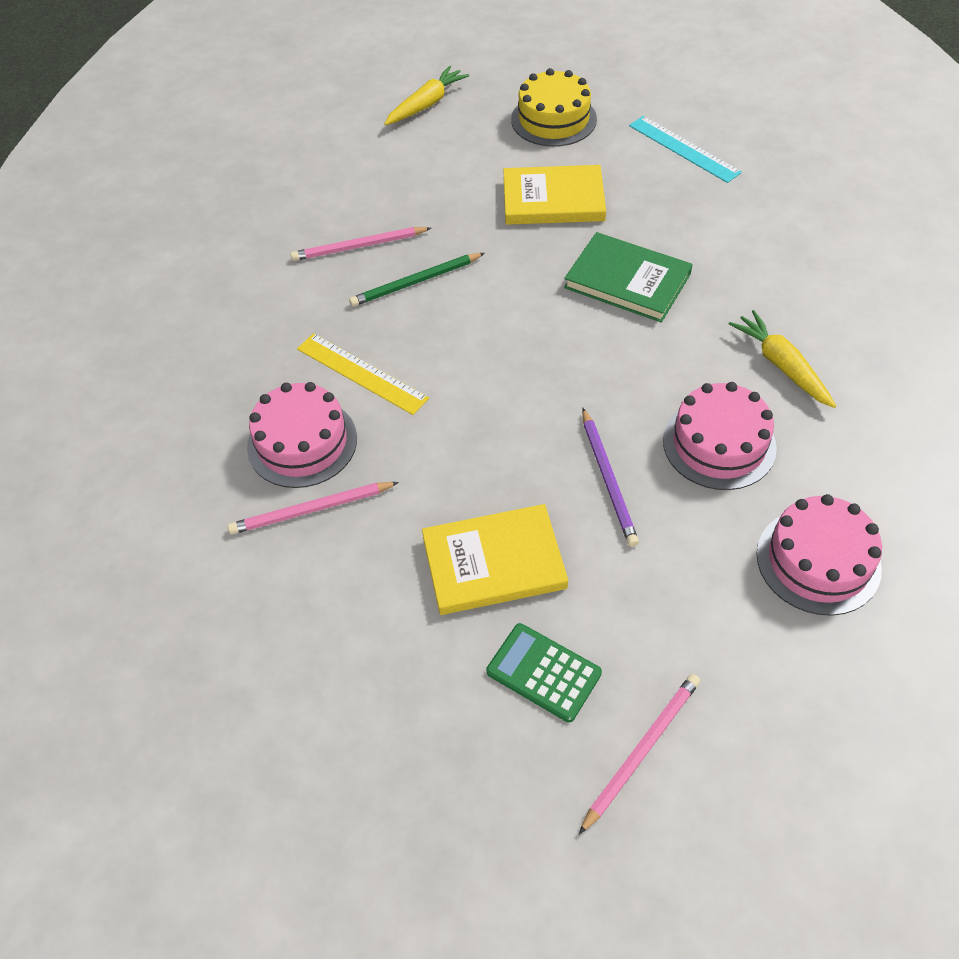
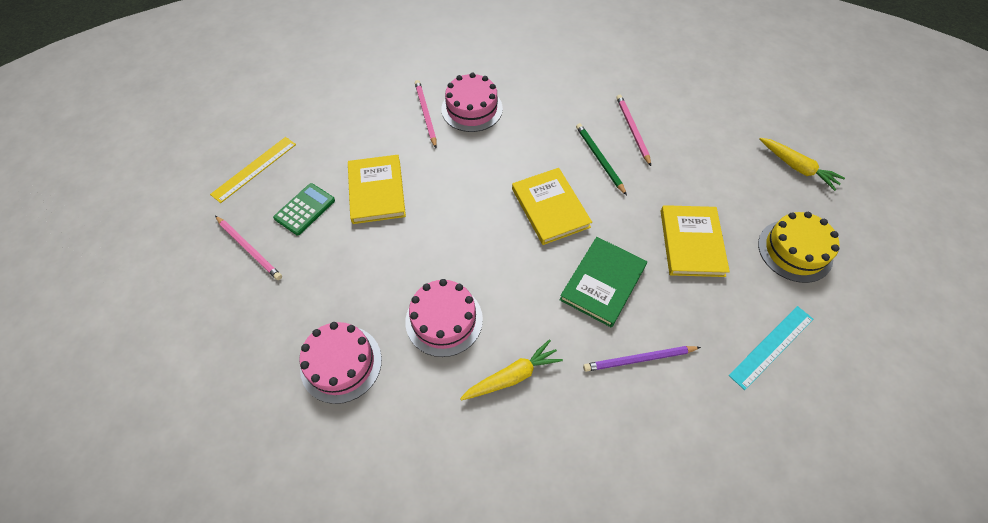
camera: 90 degrees right, 5 degrees up
(361, 373) = (521, 133): yellow ruler -> yellow ruler (254, 169)
(510, 335) = (550, 208): none -> yellow book
(608, 479) = (424, 252): purple pencil -> purple pencil (639, 359)

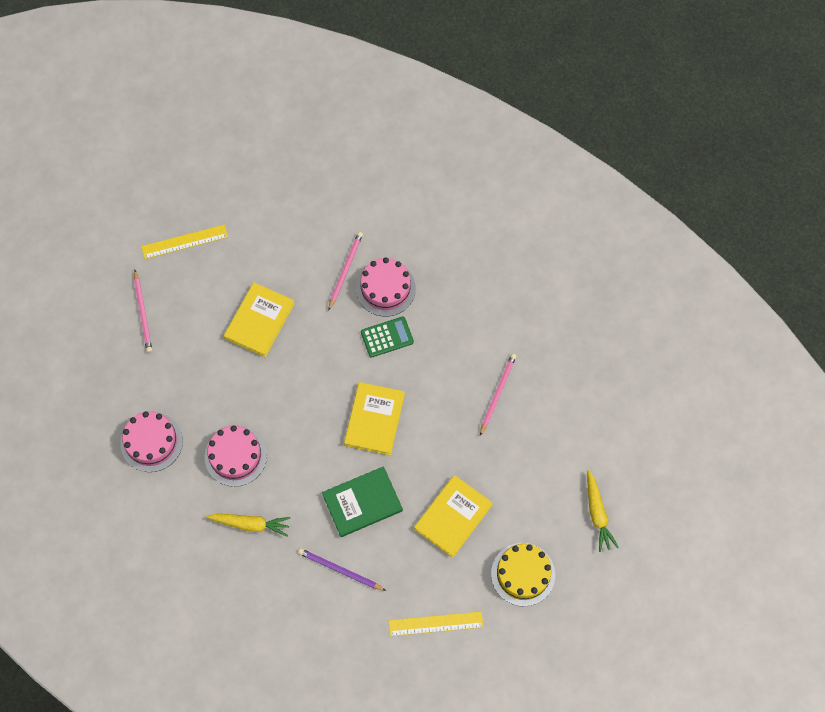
camera: 35 degrees right, 10 degrees up
(305, 209) = (199, 303): green calculator -> green calculator (387, 337)
(599, 159) = (447, 402): green pencil -> none
(771, 346) = (435, 623): turquoise ruler -> yellow ruler

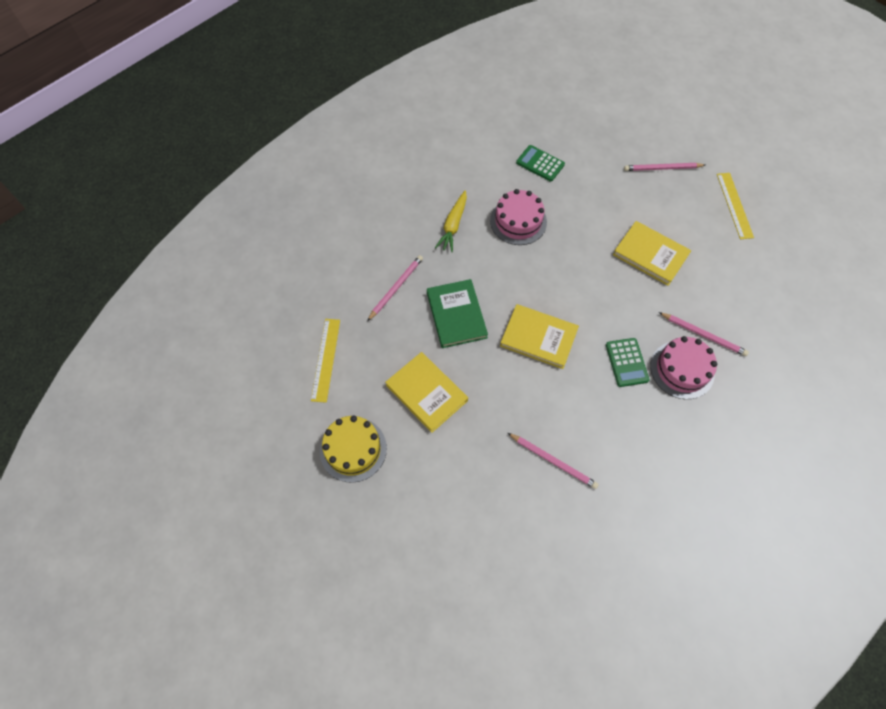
camera: 100 degrees right, 5 degrees down
(151, 442) = (540, 163): pink cake -> green calculator
(340, 570) = (396, 288): purple pencil -> pink pencil
(597, 513) = (400, 542): yellow carrot -> none

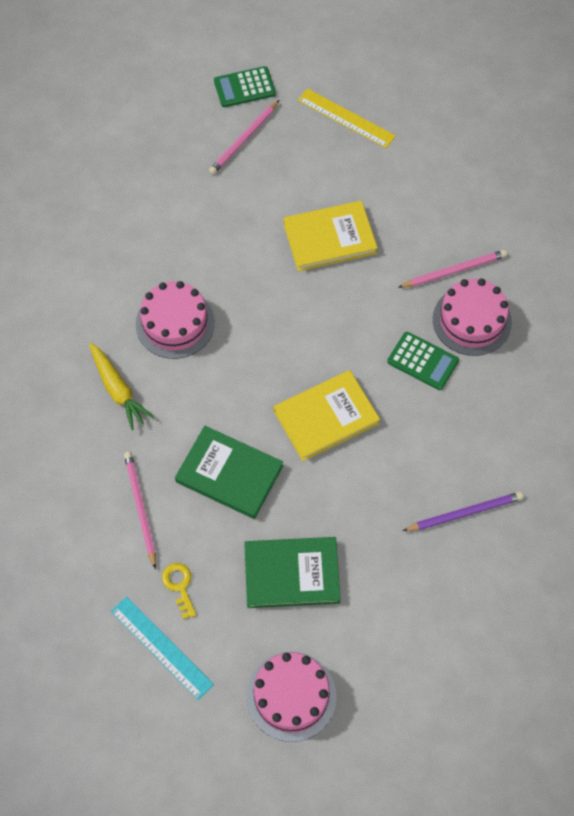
camera: 50 degrees left, 0 degrees up
(326, 359) = (161, 647): yellow ruler -> turquoise ruler
(353, 449) = (291, 696): yellow cake -> pink cake
(368, 341) = (179, 586): none -> yellow key
(426, 393) = (291, 573): yellow book -> green book
(540, 163) = (125, 243): green calculator -> green calculator (244, 87)
(553, 461) = (465, 513): pink pencil -> purple pencil

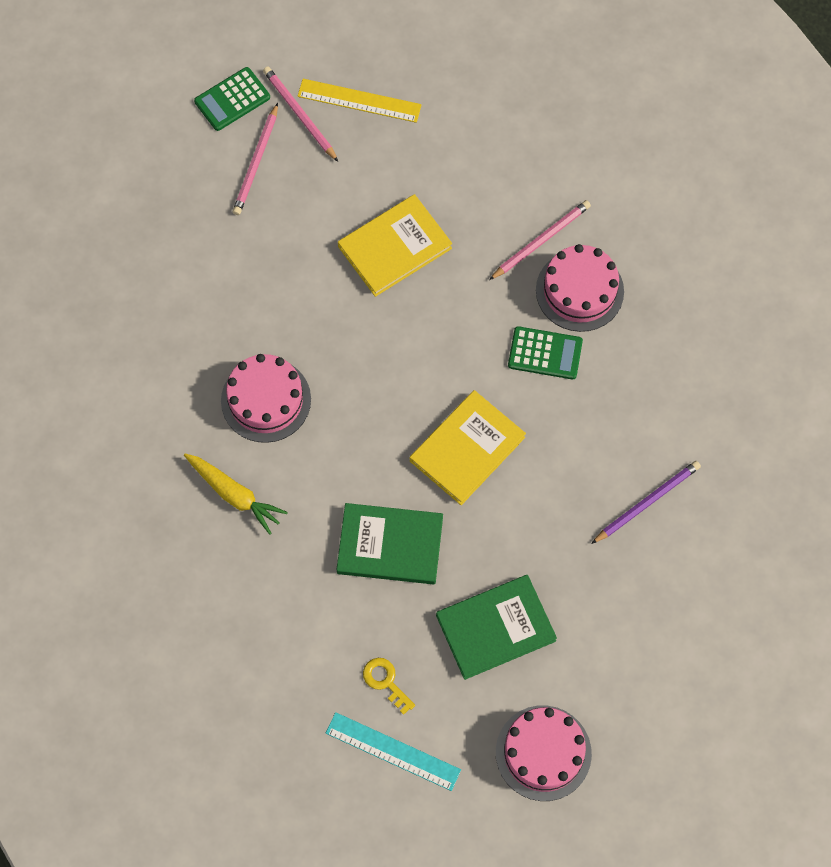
camera: 20 degrees left, 5 degrees up
(140, 508) = (311, 614): pink pencil -> pink pencil (299, 114)

